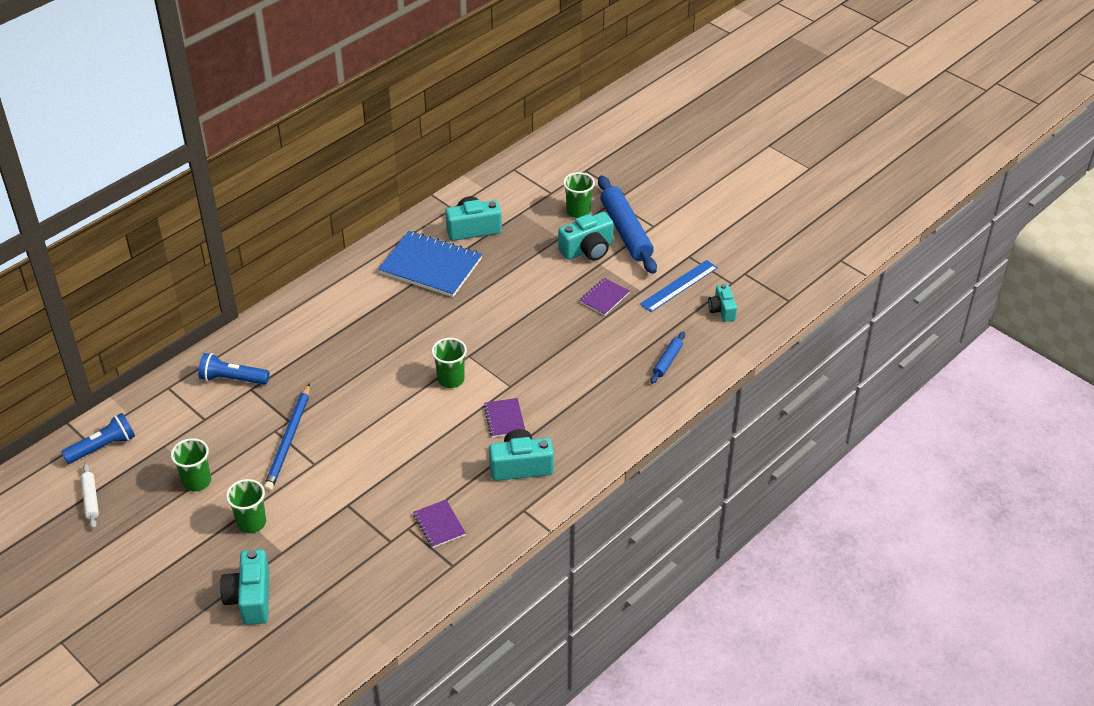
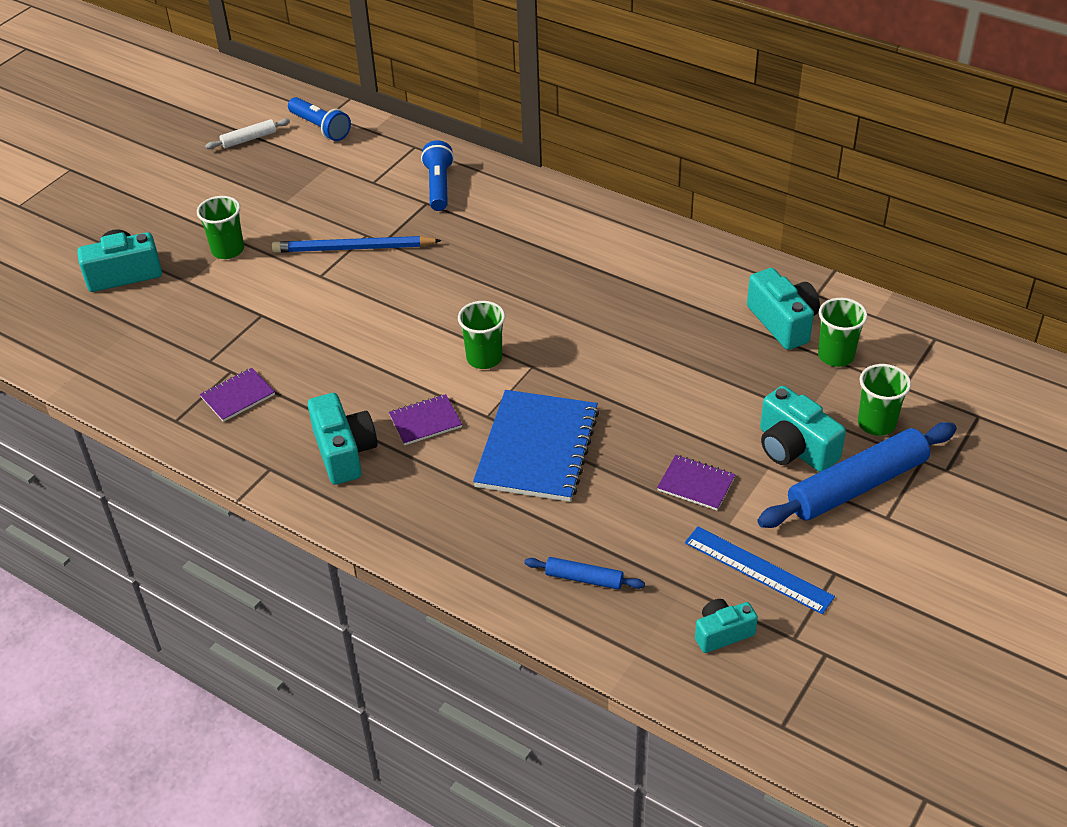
camera: 80 degrees right, 0 degrees up
(197, 481) = (282, 199): green cup -> green cup (836, 356)
(430, 266) = (689, 298): blue notebook -> blue notebook (537, 448)

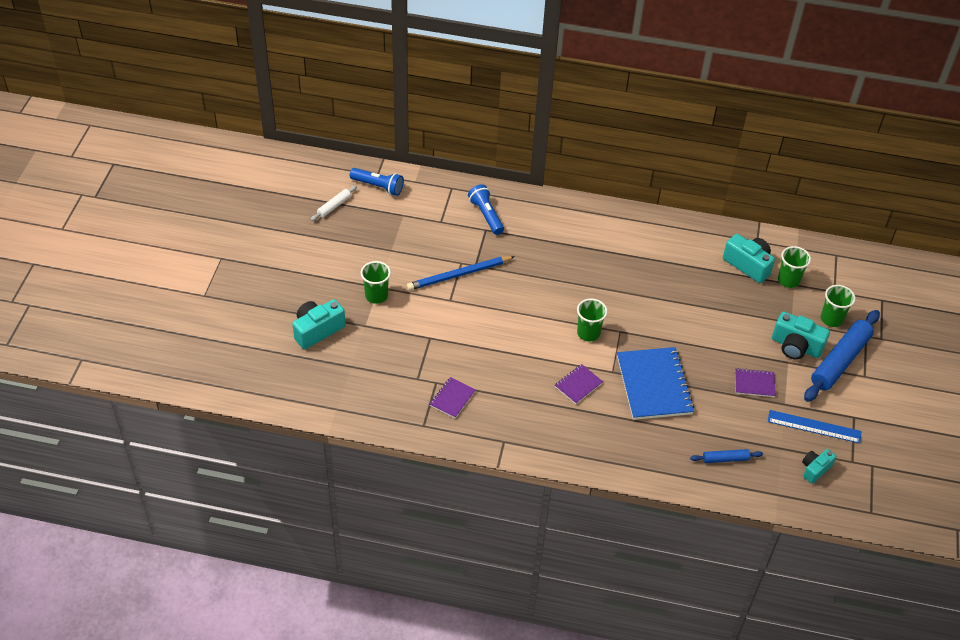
camera: 25 degrees left, 5 degrees up
(344, 452) = (542, 418): turquoise camera -> none

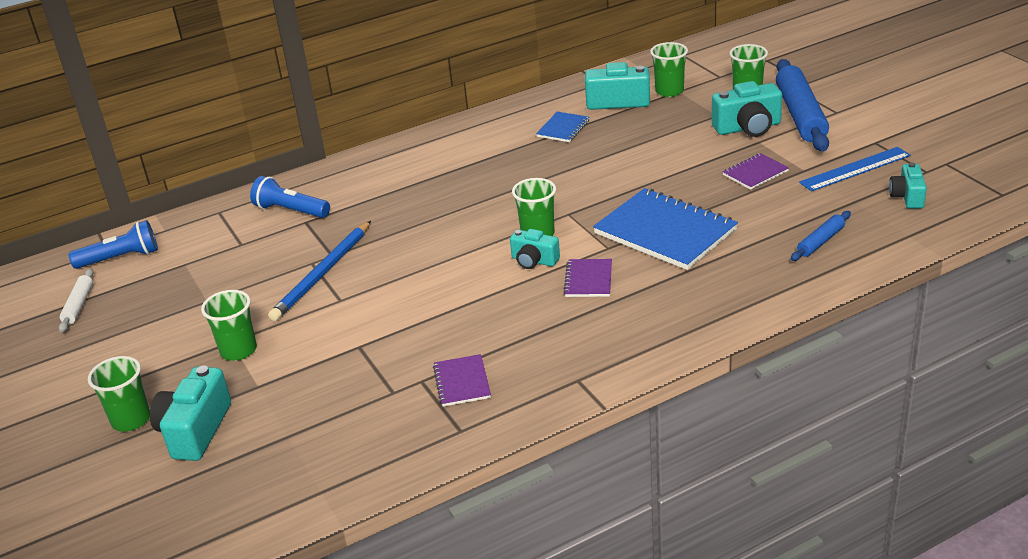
camera: 35 degrees left, 15 degrees down
(297, 301) = (131, 420): none -> green cup
(566, 350) = (534, 261): none -> turquoise camera
(691, 263) = (563, 128): none -> blue notebook

